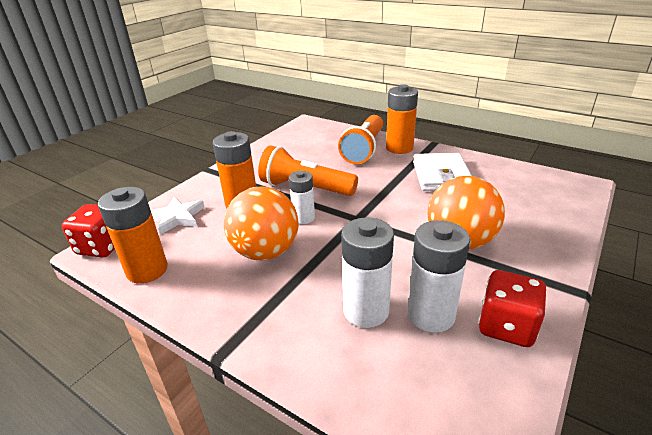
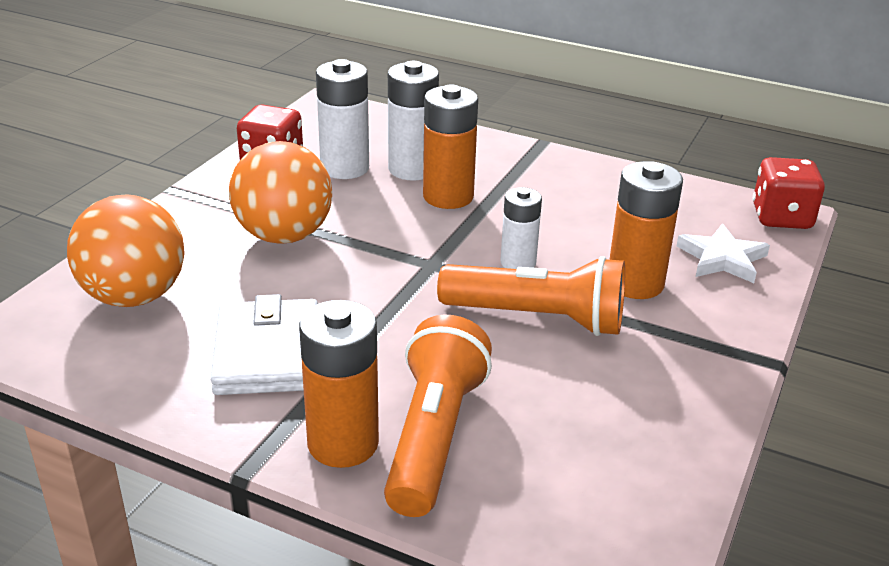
camera: 170 degrees right, 0 degrees up
(147, 270) = (686, 195): orange battery -> orange battery (448, 197)
(265, 252) = (550, 217): orange ball -> orange ball (134, 296)

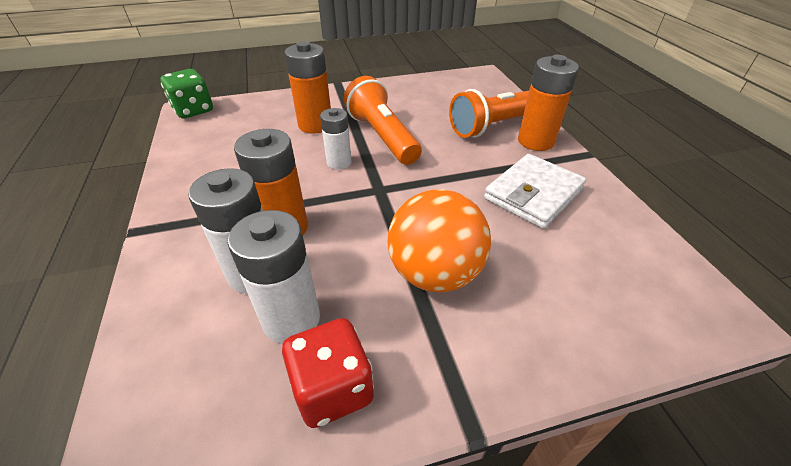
camera: 130 degrees left, 10 degrees up
(134, 296) = (595, 289): orange ball -> none
(722, 258) = (261, 112): white star -> none
(781, 217) = (193, 110): red dice -> green dice

